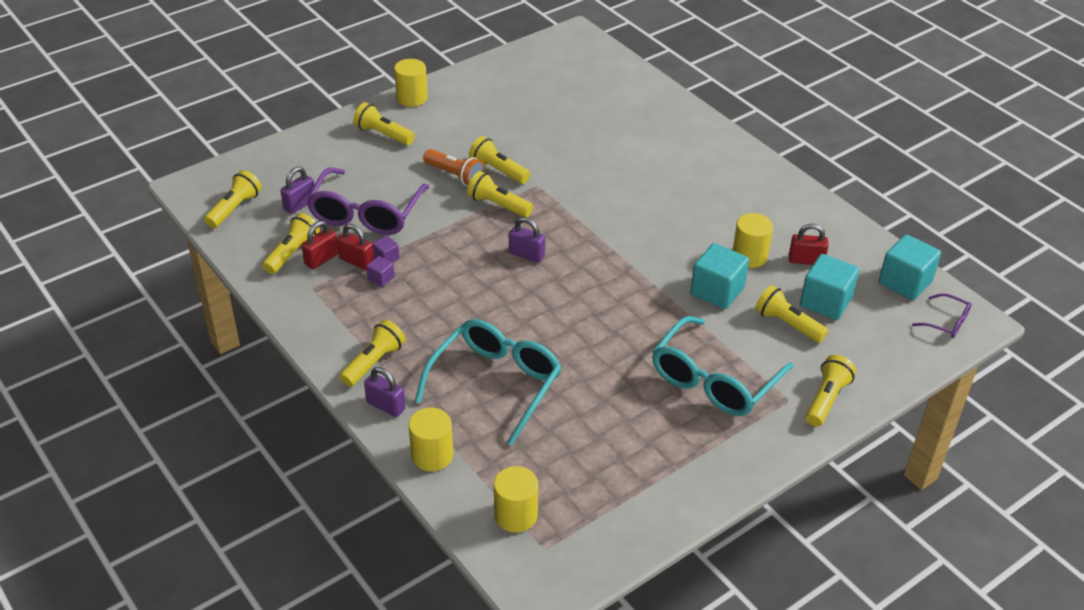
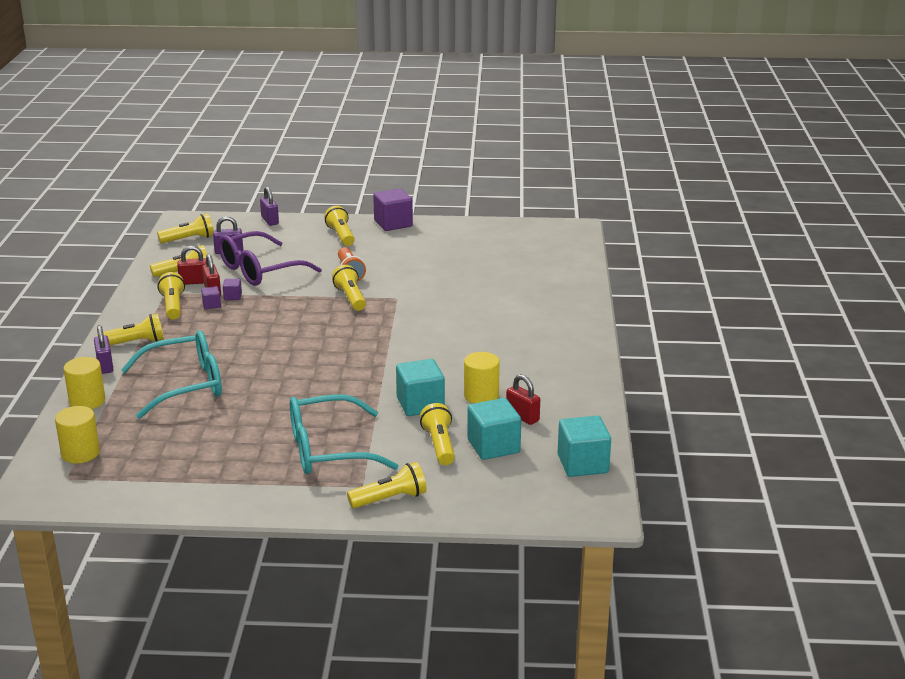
camera: 40 degrees right, 15 degrees down
(412, 98) = (393, 223): yellow cylinder -> purple cube
(498, 170) = (383, 280): yellow flashlight -> yellow flashlight (173, 306)
(526, 255) = (323, 330): purple padlock -> purple padlock (270, 220)
(947, 322) = (573, 503): purple glasses -> none

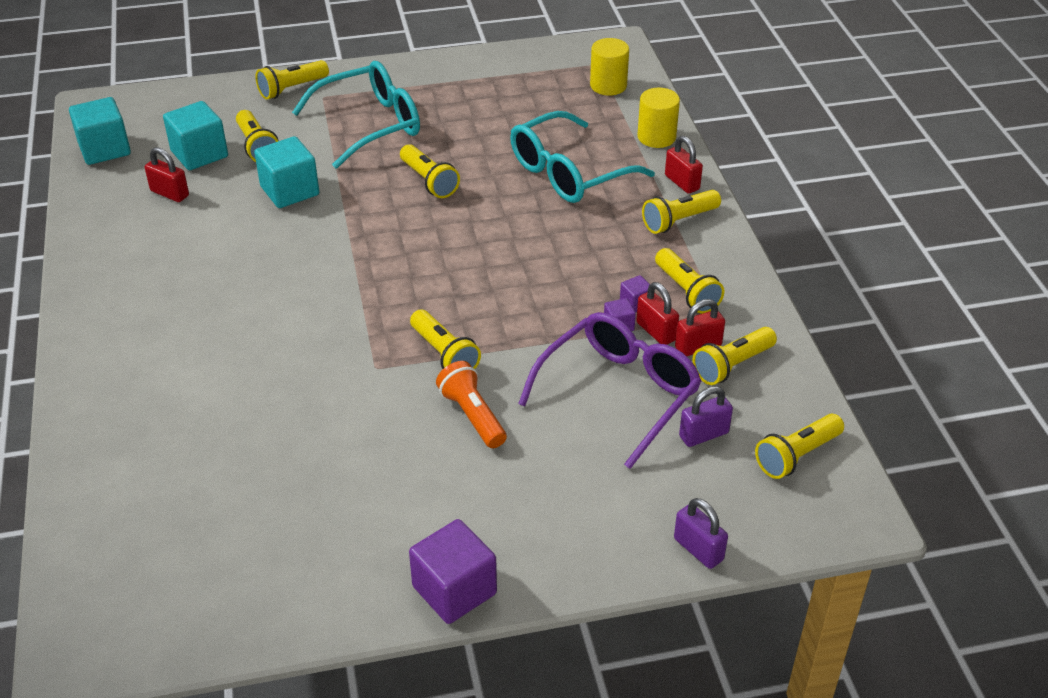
camera: 165 degrees right, 15 degrees up
(105, 366) = (682, 182): purple padlock -> red padlock
(341, 235) = (537, 524): yellow flashlight -> yellow flashlight (429, 181)
(481, 396) = (220, 213): yellow cylinder -> none

